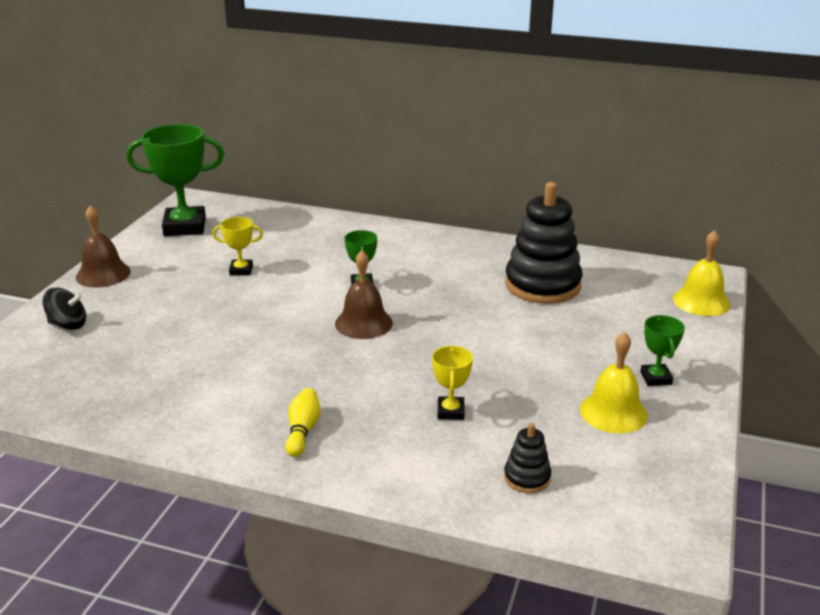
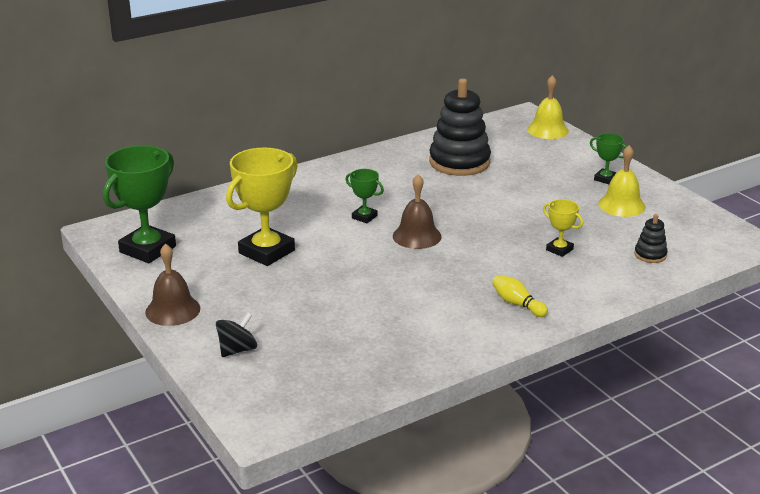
camera: 50 degrees left, 0 degrees up
(241, 270) = (266, 252): yellow trophy -> yellow trophy, size x2.03

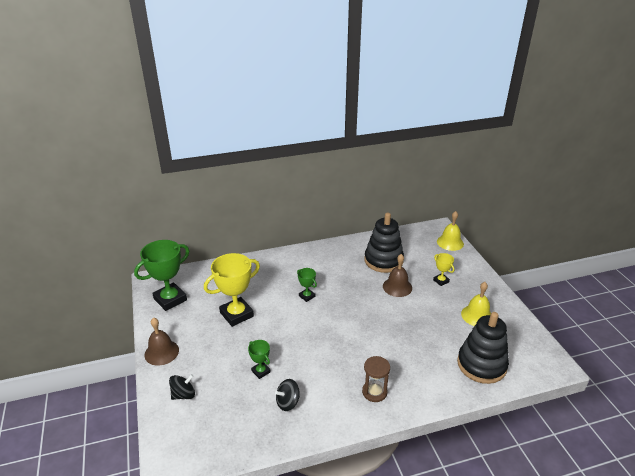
camera: 15 degrees right, 5 degrees up
(399, 333) = (288, 402): none -> black spinning top
(417, 236) = (332, 318): brown bell -> brown bell (397, 287)
(517, 304) = (374, 392): yellow bowling pin -> brown hourglass
(559, 249) = (420, 348): yellow trophy -> yellow trophy (441, 281)
(605, 179) = (474, 290): green trophy -> green trophy (261, 371)
(650, 255) = (481, 365): black stacking toy -> black stacking toy, size x2.21

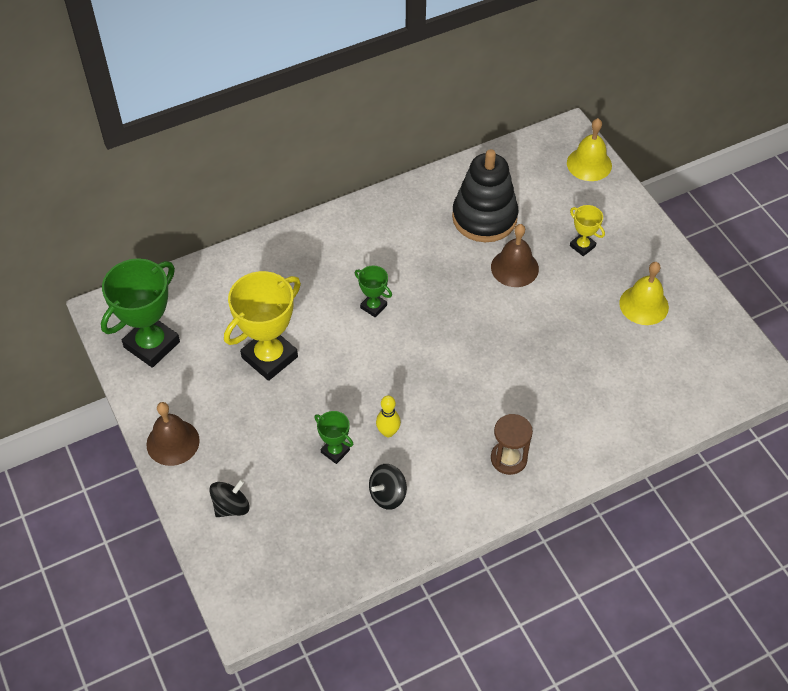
camera: 10 degrees left, 20 degrees up
(298, 365) = (388, 432): none -> yellow bowling pin
(481, 365) = (656, 390): black stacking toy -> none

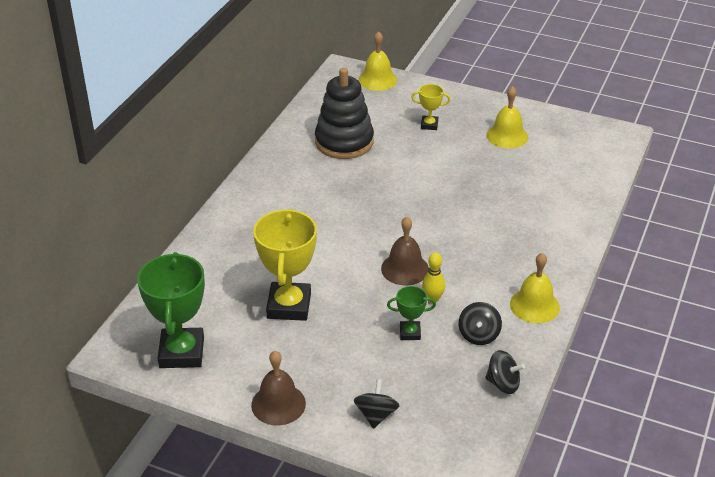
camera: 40 degrees left, 15 degrees down
(357, 554) = (503, 384): none -> black spinning top
(373, 306) = (329, 232): green trophy -> none
(466, 501) = (534, 305): none -> yellow bell
(508, 458) = (531, 265): brown hourglass -> none
(514, 268) = (400, 159): brown bell -> brown bell (405, 269)

